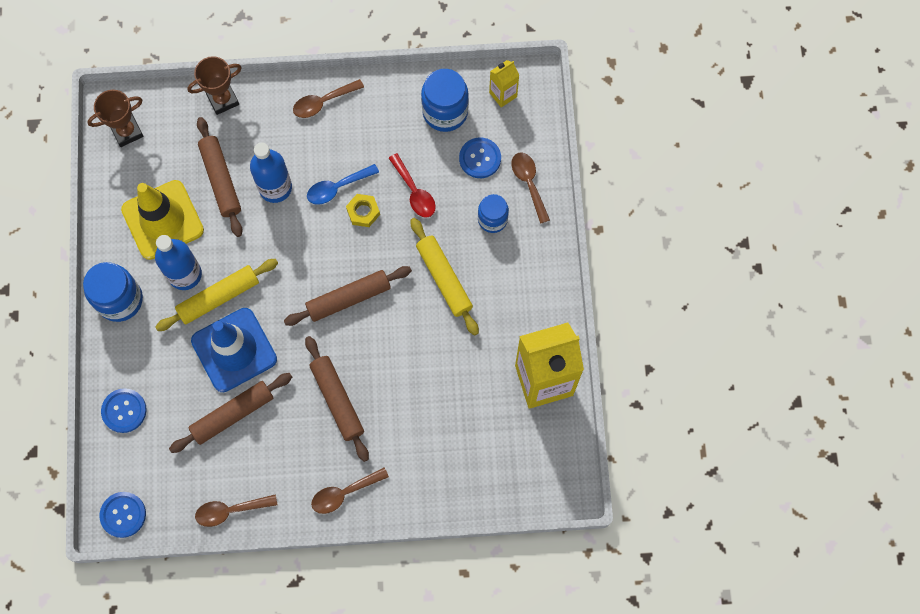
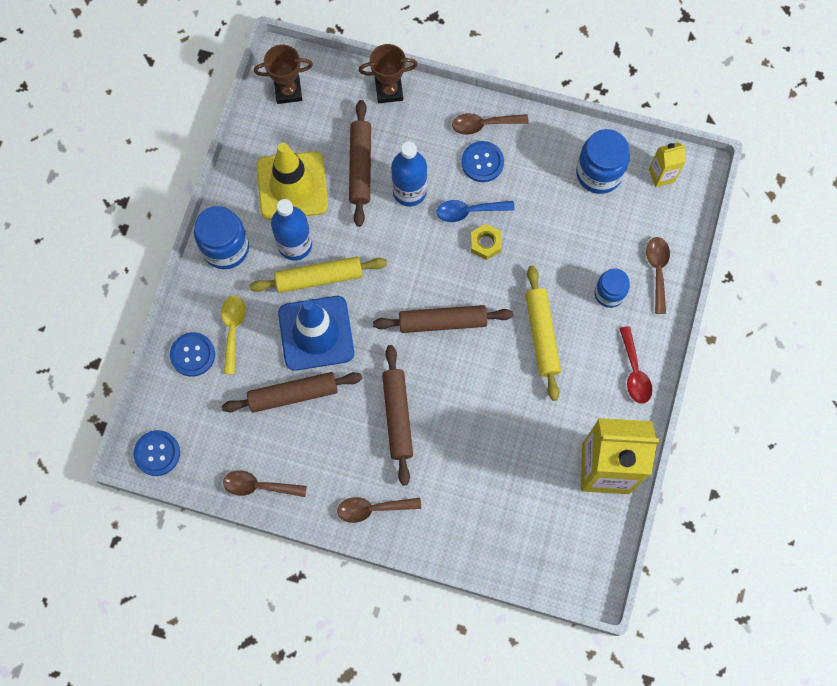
camera: 20 degrees right, 0 degrees up
(154, 374) = (233, 330): none -> yellow spoon
(414, 192) = (542, 241): red spoon -> red spoon (634, 372)
(480, 158) = (617, 230): blue button -> blue button (482, 162)

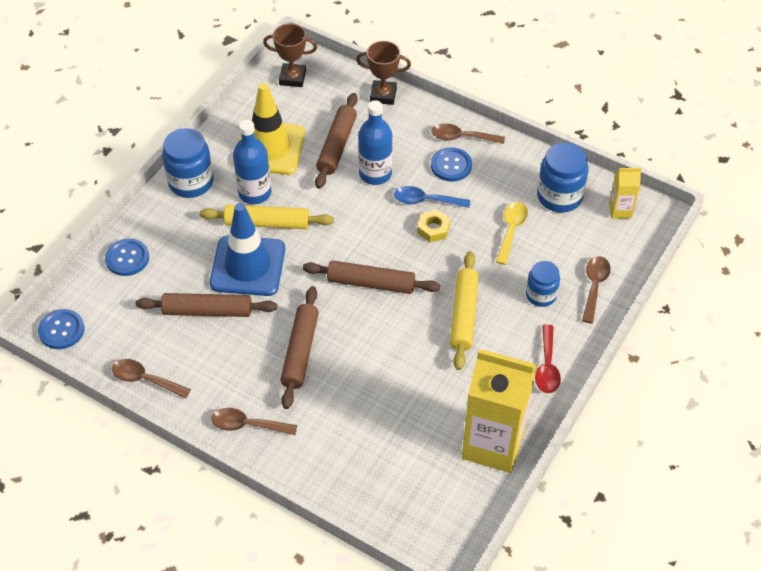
camera: 15 degrees right, 20 degrees down
(233, 330) = (172, 246): yellow spoon -> yellow spoon (511, 230)

